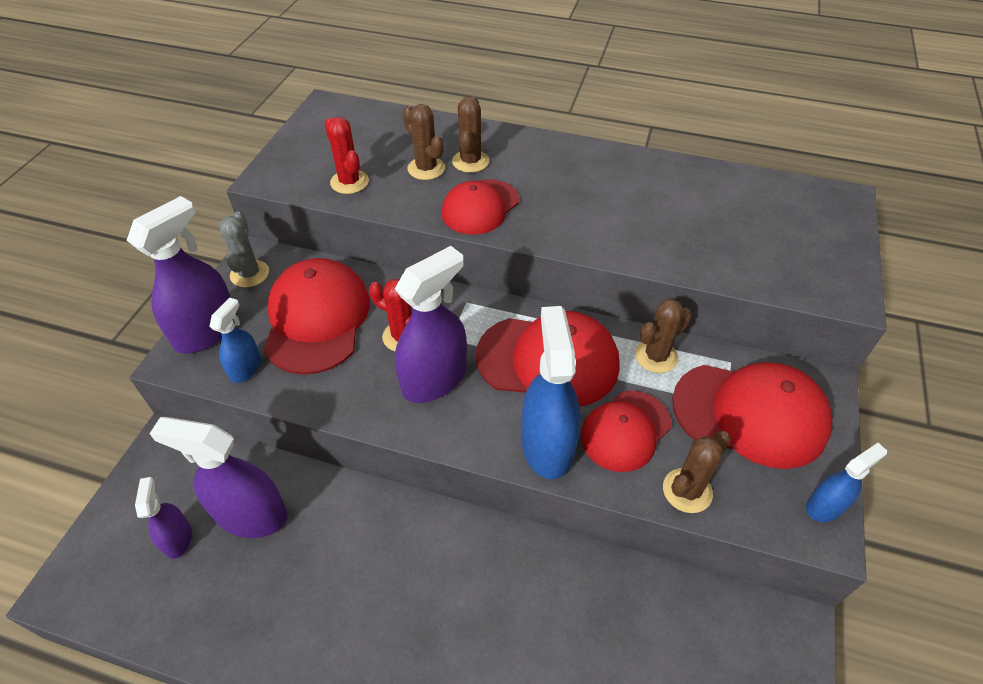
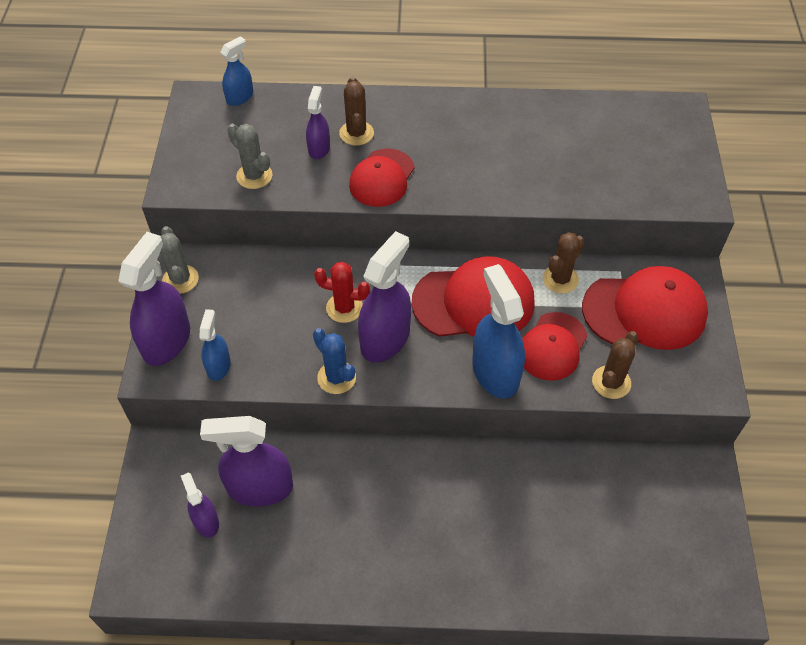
camera: 15 degrees left, 5 degrees up
(317, 319) = (262, 309): red cap -> none
(349, 182) = (254, 176): red cactus -> grey cactus
(364, 409) = (336, 377): none -> blue cactus
(426, 168) = (319, 148): brown cactus -> purple spray bottle
(825, 506) = (713, 370): blue spray bottle -> blue spray bottle (240, 97)

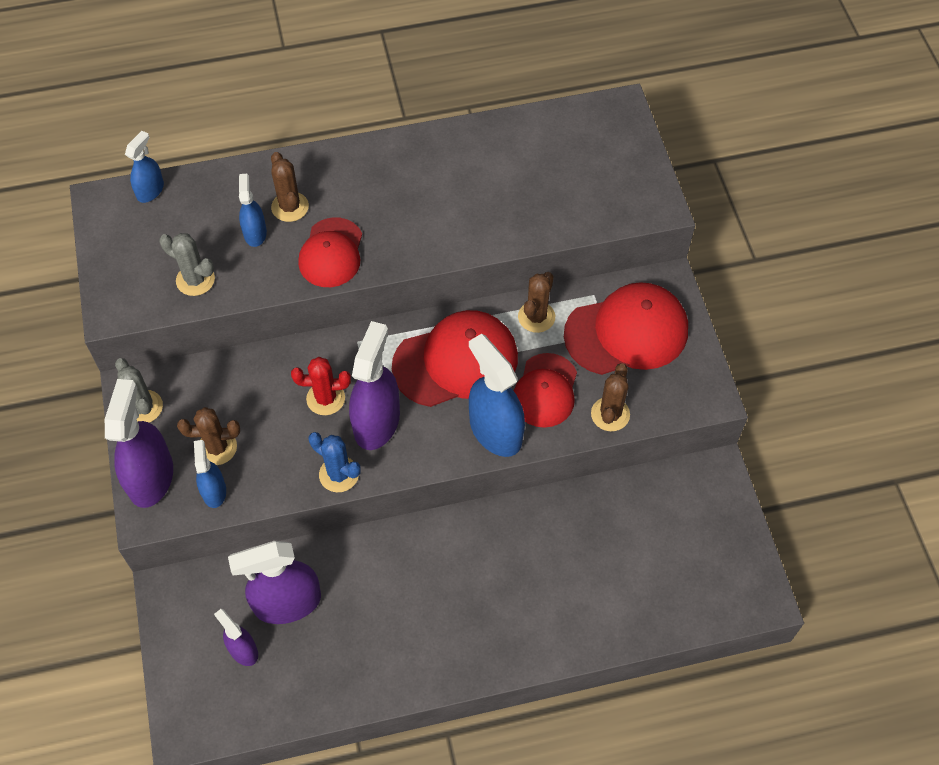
camera: 15 degrees left, 5 degrees up
(233, 328) = (217, 448): none -> brown cactus
(319, 148) = (255, 233): purple spray bottle -> blue spray bottle

